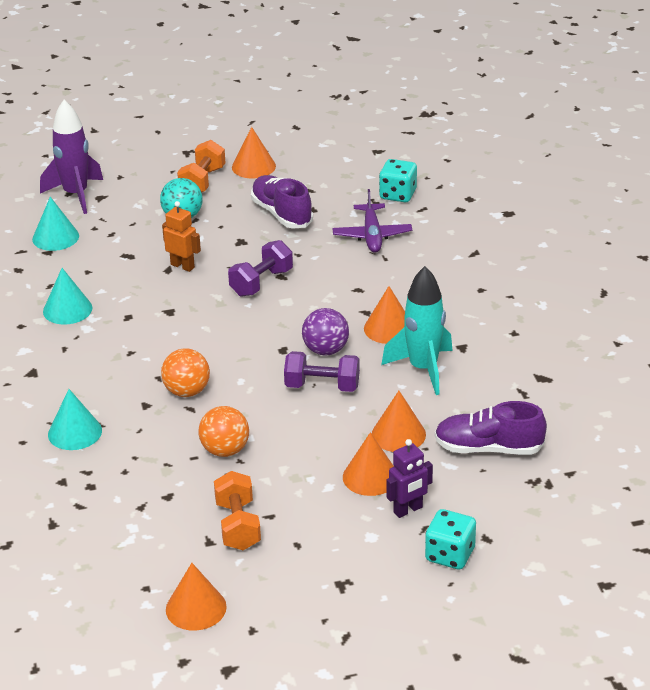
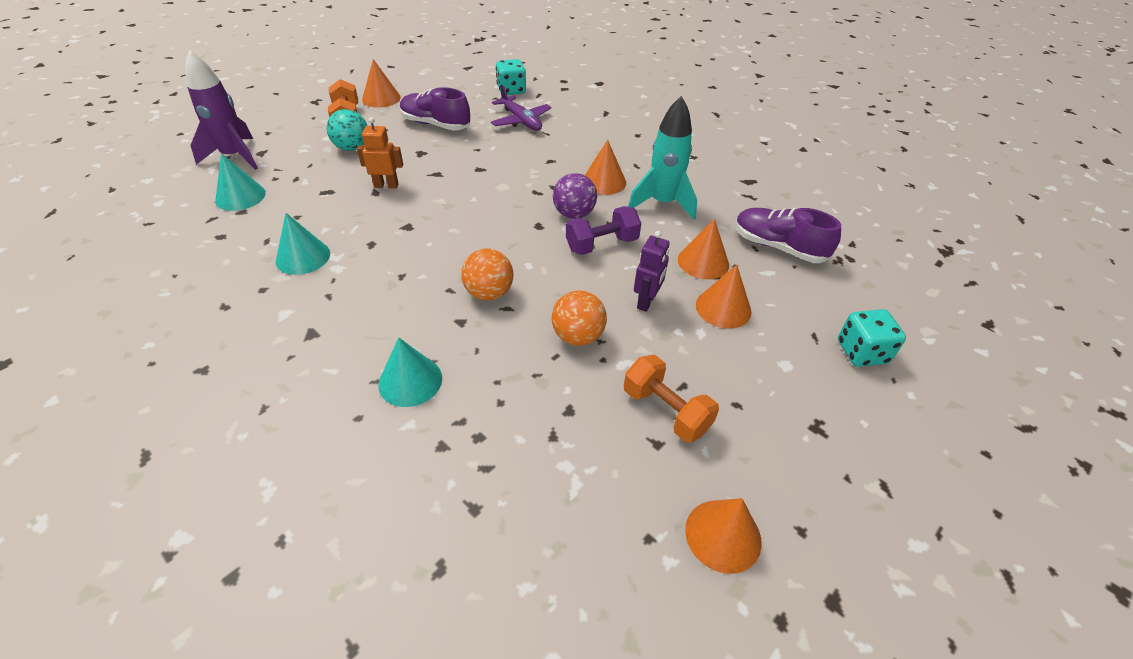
camera: 35 degrees left, 10 degrees up
(261, 282) = (468, 178): purple dumbbell -> none
(408, 510) = (784, 325): purple robot -> purple robot (646, 301)
(488, 448) = (778, 247): purple shoe -> purple shoe turned 60 degrees clockwise

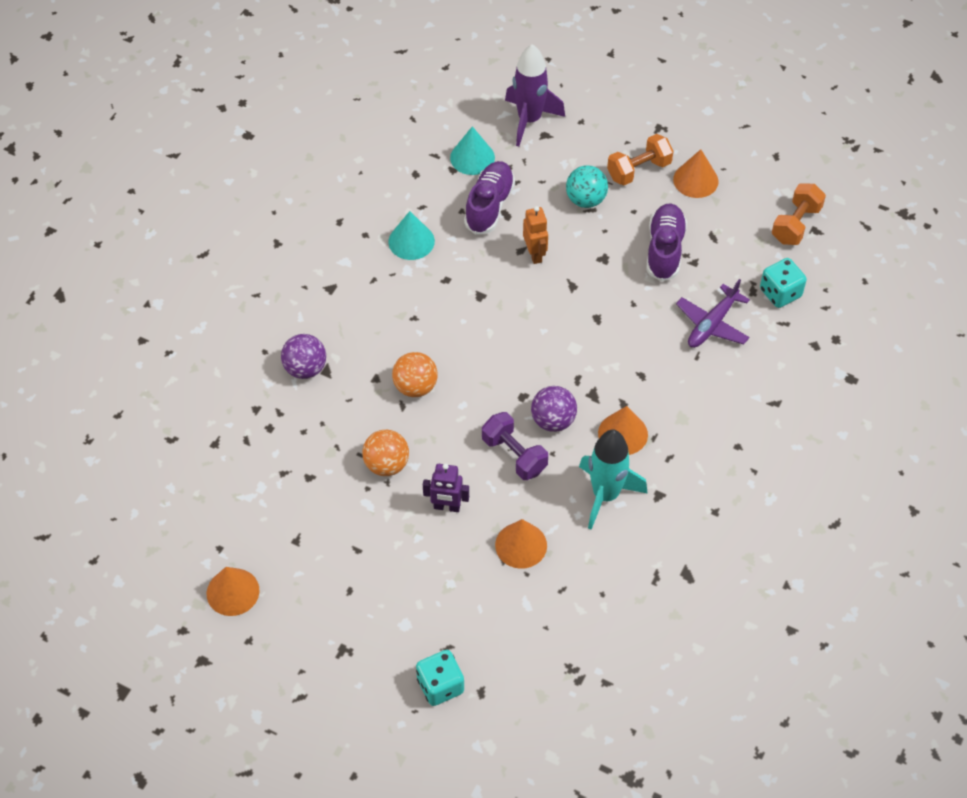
camera: 75 degrees right, 10 degrees up
(410, 381) = (305, 369): turquoise cone -> purple ball
(665, 411) = (328, 541): orange dumbbell -> orange dumbbell (796, 224)
(723, 308) = (460, 569): orange cone -> none
(778, 247) = (571, 611): purple shoe -> purple shoe (489, 206)

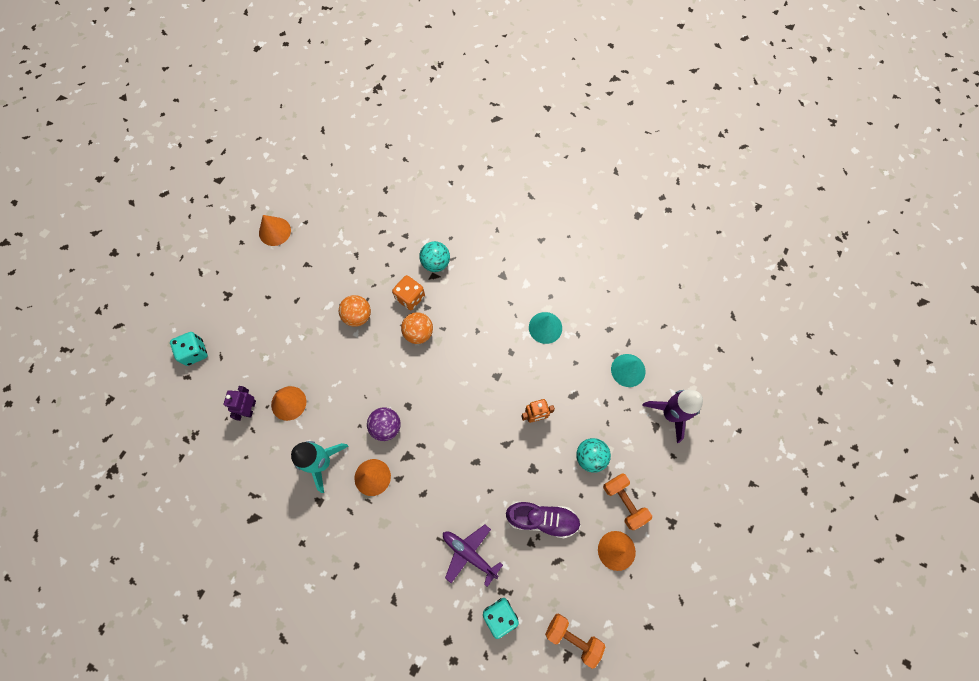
camera: 90 degrees right, 15 degrees up
(305, 369) = (436, 263): purple ball -> turquoise ball
(359, 399) = (410, 297): none -> orange dice
(447, 507) = (322, 355): purple robot -> purple robot (250, 408)
(489, 206) = (581, 383): purple shoe -> none
(514, 455) = (359, 399): purple dumbbell -> none

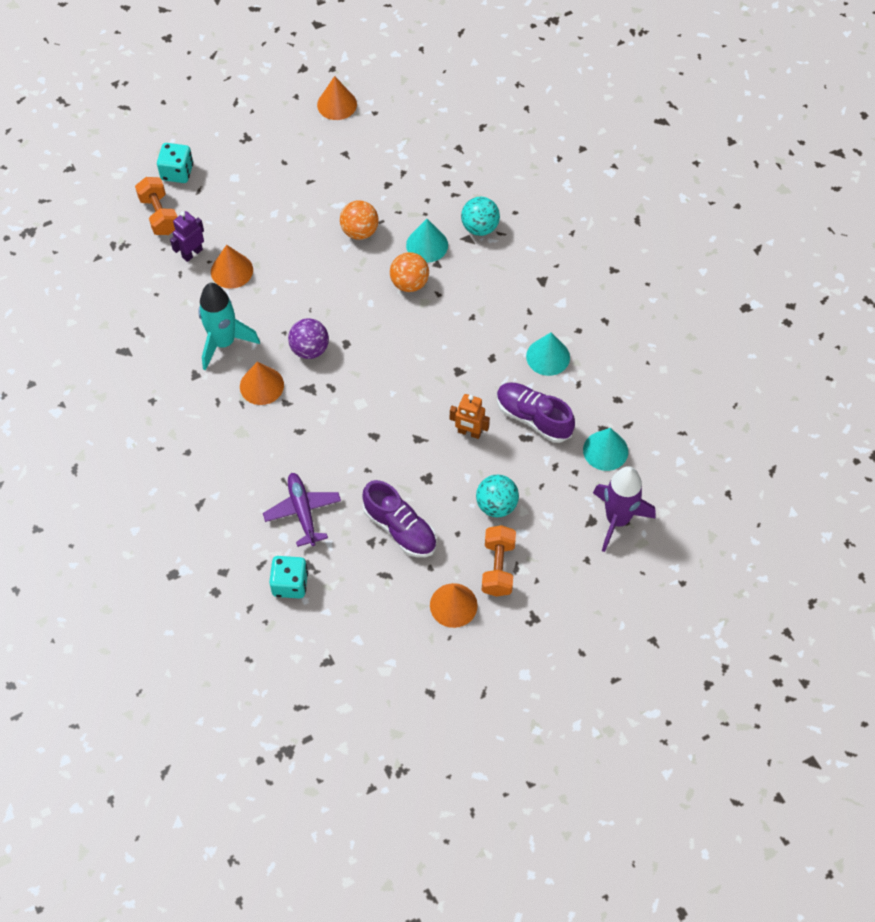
camera: 35 degrees right, 10 degrees down
(410, 297) = (427, 245): orange dice -> turquoise cone
(568, 377) = (533, 418): none -> purple shoe
(573, 637) = (346, 650): orange dumbbell -> orange dumbbell (159, 215)

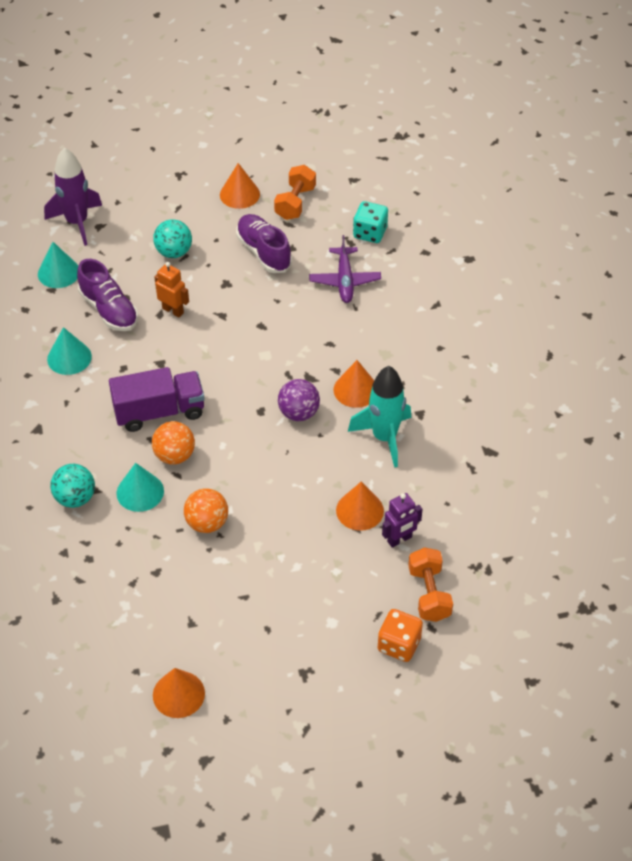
camera: 165 degrees left, 10 degrees down
(177, 172) = (399, 644): turquoise dice -> orange dice
(439, 321) = (159, 412): none -> purple truck
(498, 567) = (193, 210): orange dumbbell -> orange dumbbell (295, 203)

